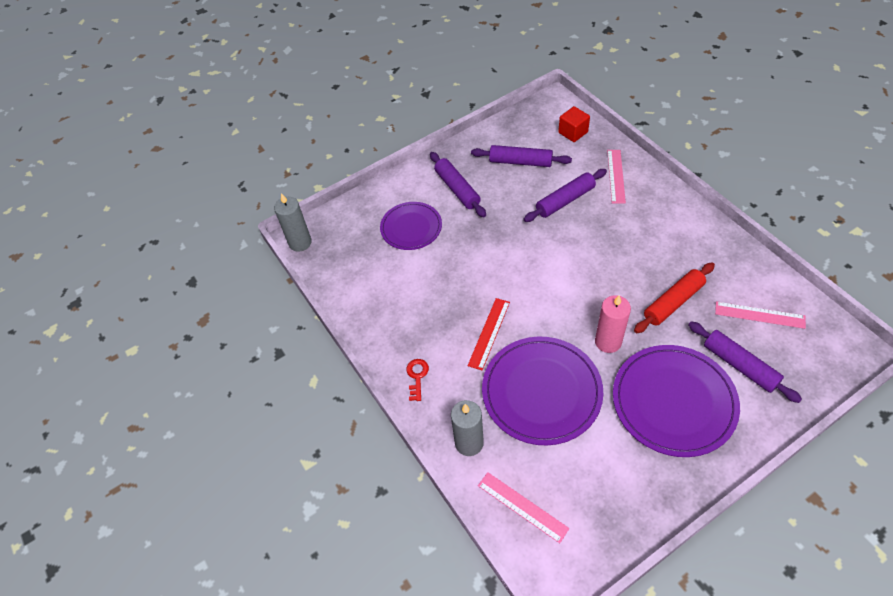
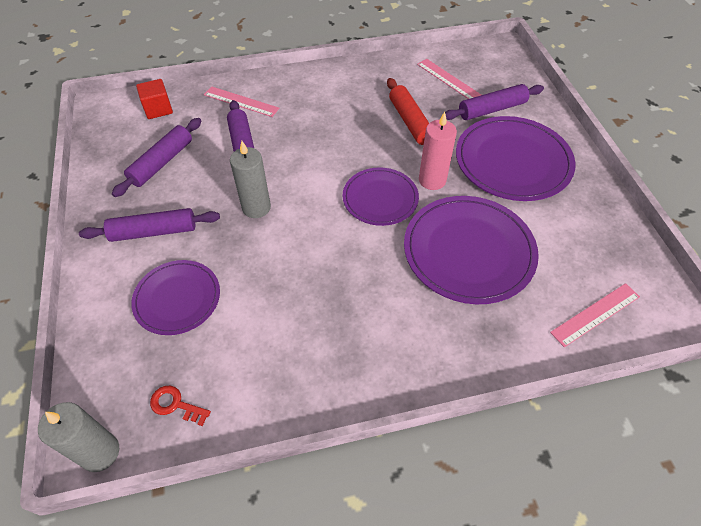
camera: 75 degrees left, 0 degrees up
(417, 376) = (404, 363): red key -> red key (176, 405)
(469, 443) = (510, 338): grey candle -> grey candle (256, 207)
(489, 333) = (377, 271): red ruler -> none
(564, 310) = (380, 198): none -> purple plate
(759, 315) = (448, 79): pink ruler -> pink ruler turned 75 degrees counterclockwise

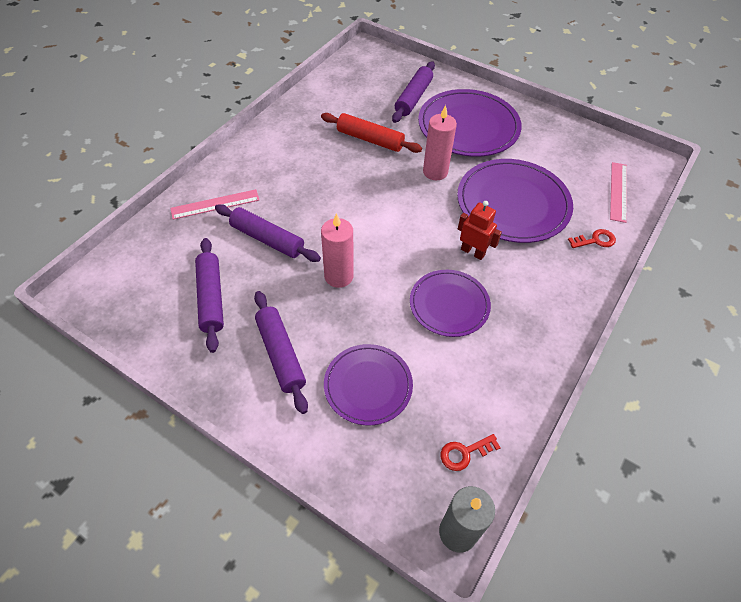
camera: 45 degrees left, 0 degrees up
(154, 231) = (280, 354): purple rolling pin -> purple rolling pin turned 60 degrees counterclockwise
(158, 109) = (144, 257): red cube -> none
(256, 207) = (339, 276): grey candle -> pink candle
(379, 264) = (472, 252): none -> red robot
(380, 198) = (417, 207): purple plate -> purple plate (449, 304)
(448, 79) = (358, 92): pink ruler -> none
(508, 338) = (595, 240): none -> red key

